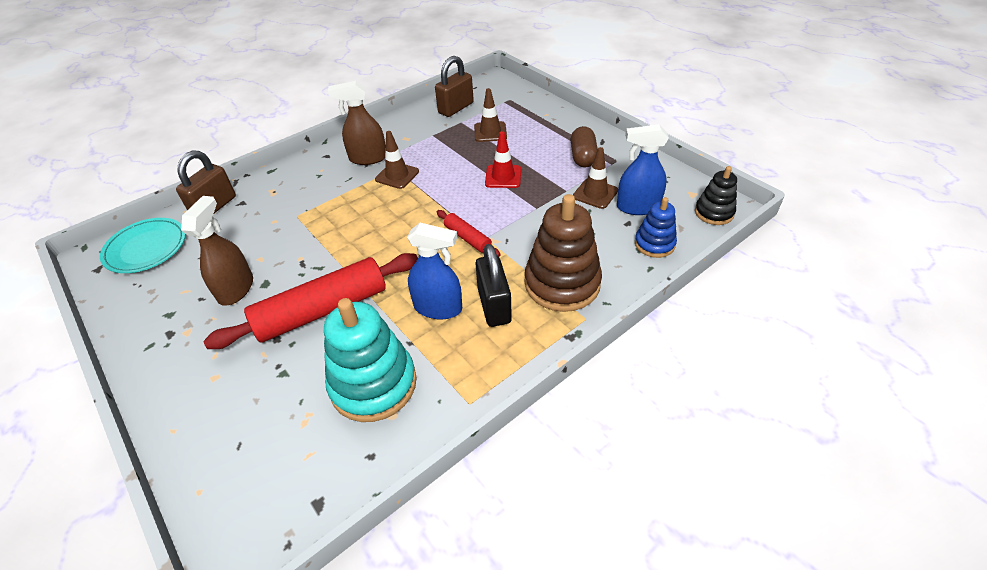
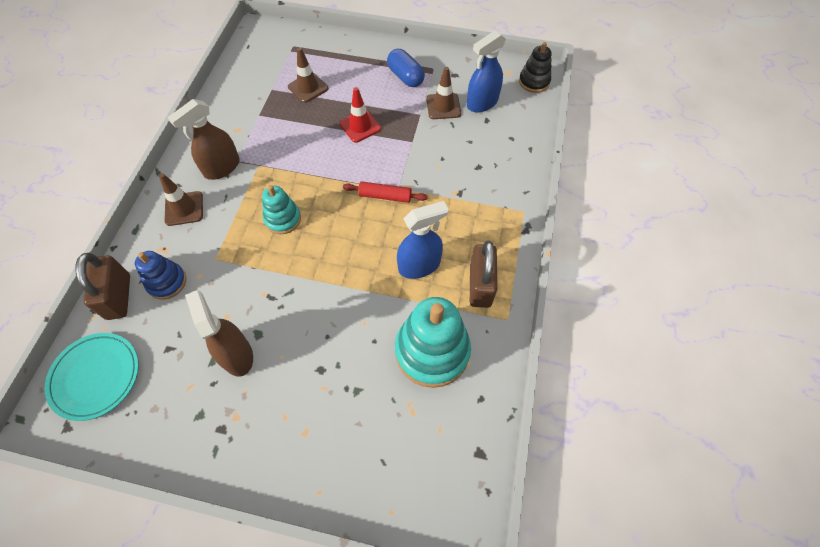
camera: 40 degrees left, 15 degrees up
(322, 310) = (333, 324): red rolling pin -> none
(371, 214) = (283, 219): none -> turquoise stacking toy
(397, 175) = (268, 171): brown traffic cone -> brown traffic cone (184, 208)
(456, 108) = (252, 76): brown padlock -> brown padlock (480, 285)
(494, 306) = (457, 239): black padlock -> none
(562, 283) = (486, 194): brown stacking toy -> none
(583, 157) = (405, 77): brown capsule -> blue capsule
(654, 244) = (518, 128): blue stacking toy -> blue stacking toy (167, 282)

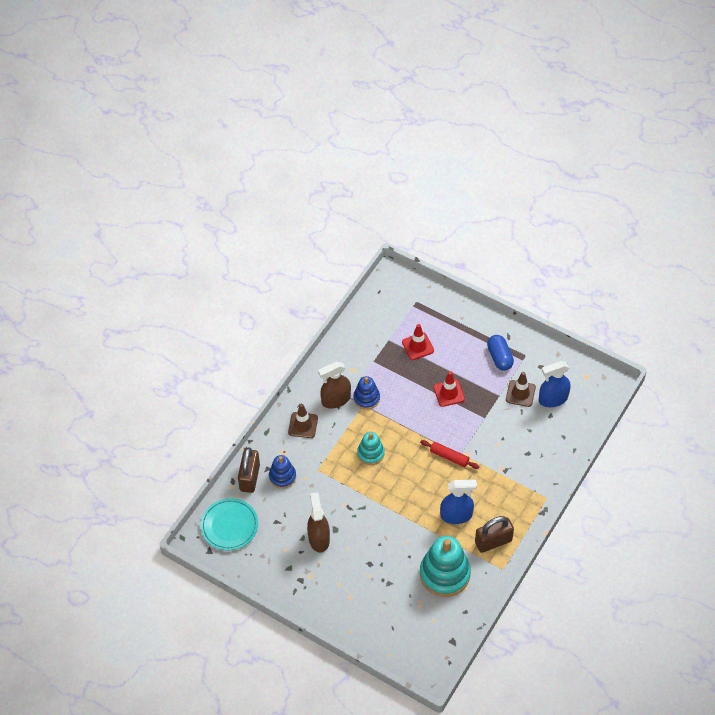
camera: 20 degrees right, 5 degrees down
(261, 156) = (366, 398): none -> blue stacking toy
(308, 88) = (418, 346): brown traffic cone -> red traffic cone
(480, 285) = (493, 541): brown padlock -> brown padlock turned 45 degrees clockwise
(534, 82) = (604, 391): black stacking toy -> none

